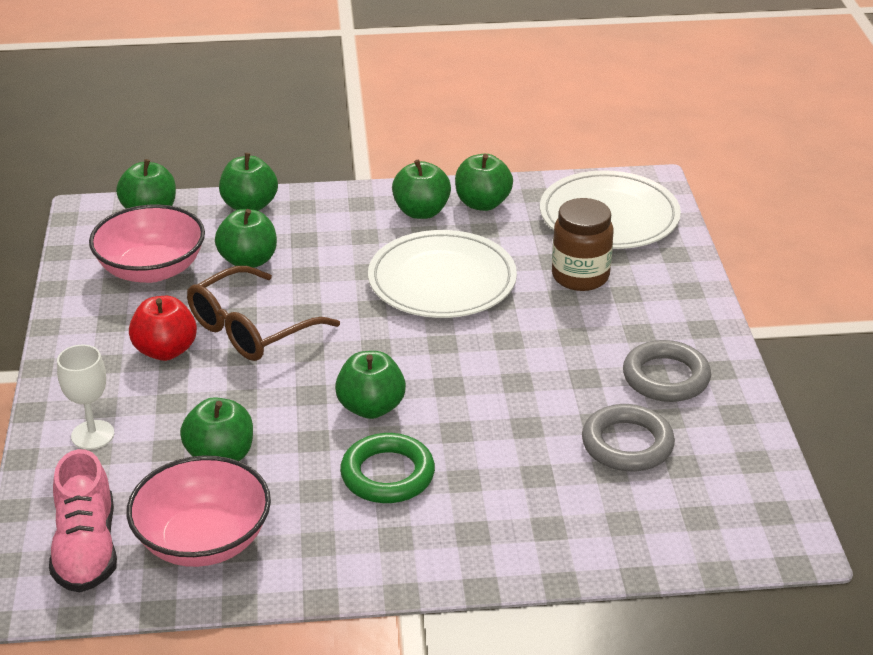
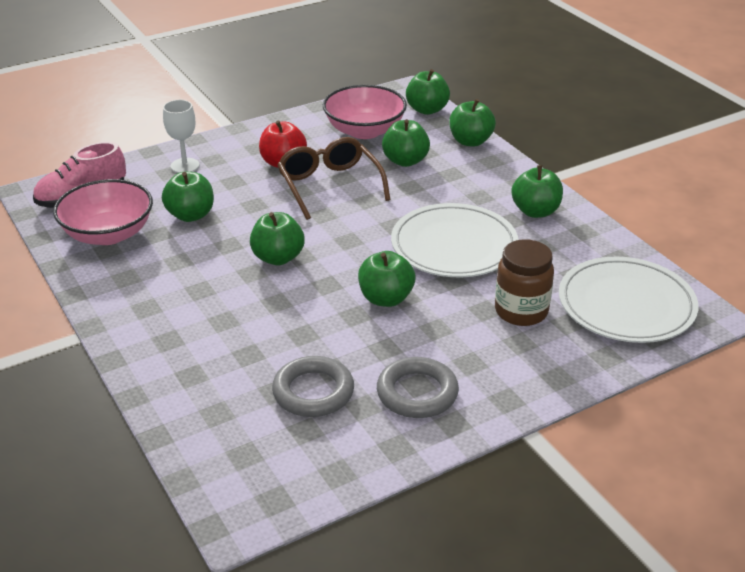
camera: 65 degrees right, 0 degrees up
(251, 329) = (329, 185): brown glasses -> brown glasses turned 45 degrees clockwise
(387, 474) = (209, 285): green ring -> none
(482, 203) = (576, 236): green apple -> green apple (386, 298)

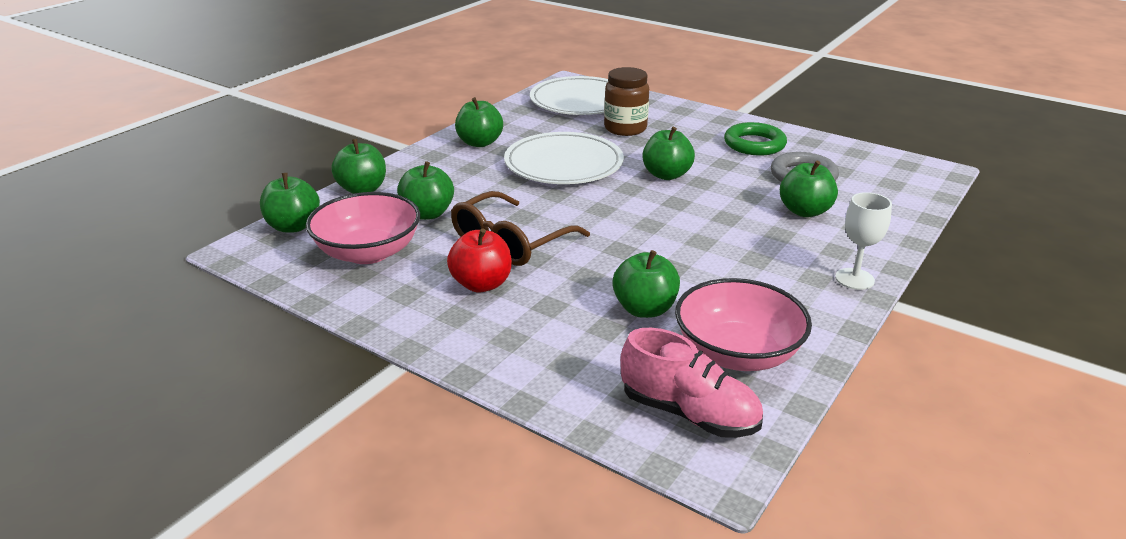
camera: 115 degrees left, 5 degrees down
(185, 166) = (541, 356): white goblet -> white goblet (854, 279)
(278, 258) = (664, 234): green apple -> green apple (804, 211)
(417, 393) = (754, 144): grey ring -> green ring

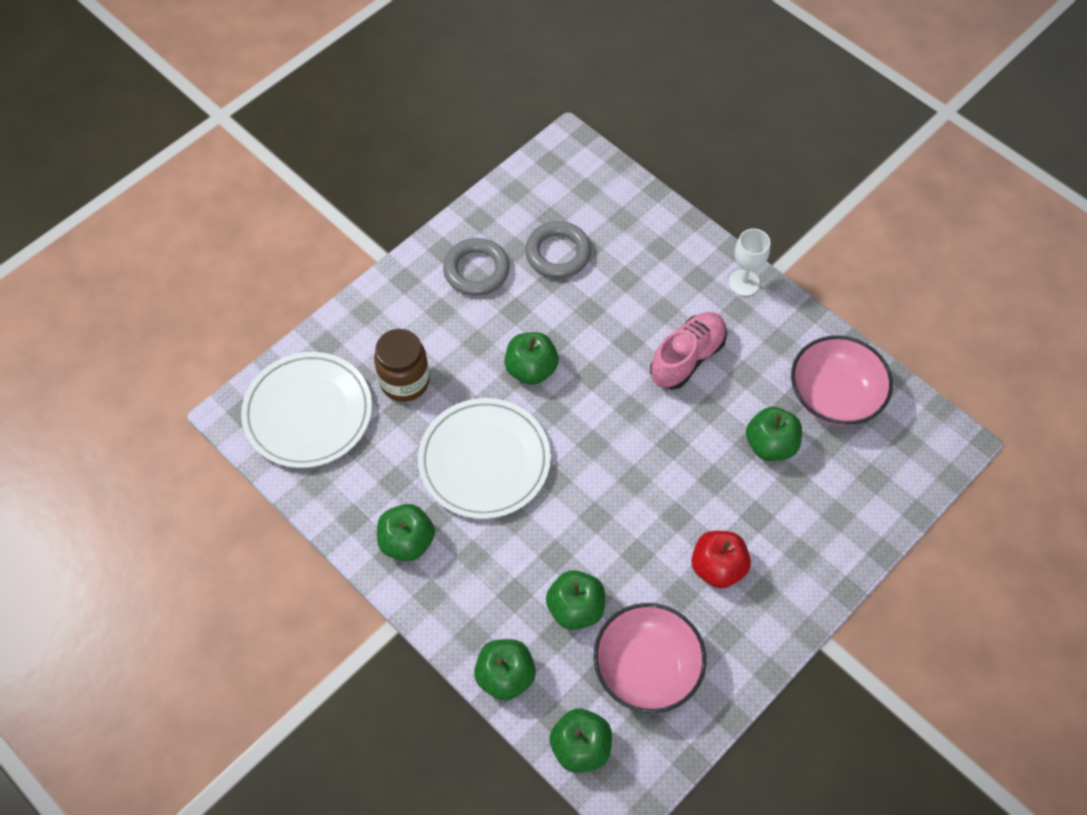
camera: 80 degrees left, 30 degrees up
(510, 242) = (647, 535): brown glasses -> none
(689, 413) = (900, 446): pink shoe -> pink shoe (687, 358)
(754, 144) = (476, 270): green ring -> grey ring
(804, 211) = (627, 277): green apple -> none

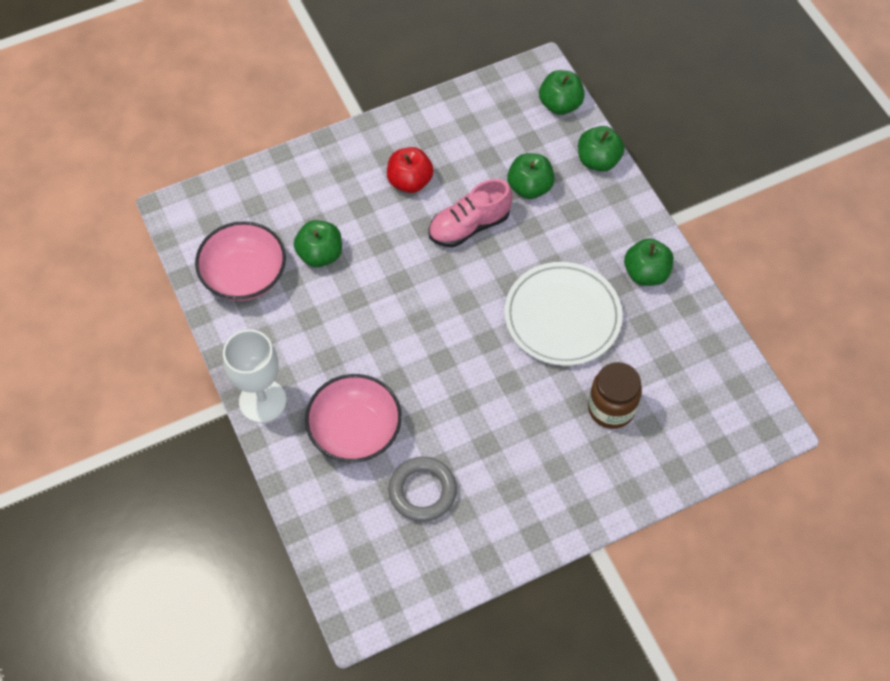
camera: 160 degrees left, 0 degrees up
(308, 412) = (706, 408): white plate -> none
(476, 270) = (509, 499): grey ring -> none
(531, 369) = (493, 383): green apple -> none
(647, 668) = (493, 135): pink bowl -> pink bowl (355, 431)
(687, 358) = (351, 348): pink shoe -> pink shoe (469, 226)
(744, 283) = (262, 401): white goblet -> white goblet, size x1.54

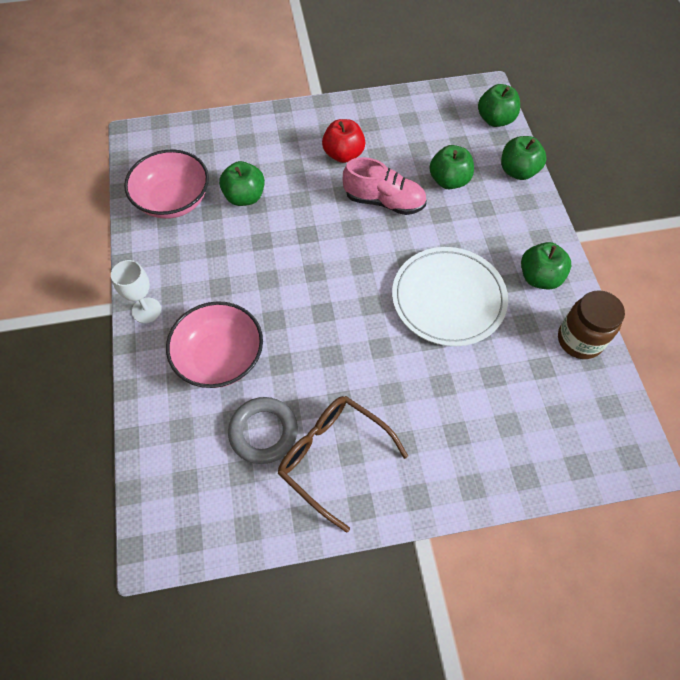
camera: 15 degrees right, 0 degrees up
(262, 401) = (146, 310): white goblet -> white goblet, size x0.65
(469, 226) = (384, 201): pink shoe -> pink shoe turned 150 degrees counterclockwise
(495, 497) = (333, 457): none -> brown glasses
(611, 408) = (473, 397): brown jar -> brown jar (579, 340)

